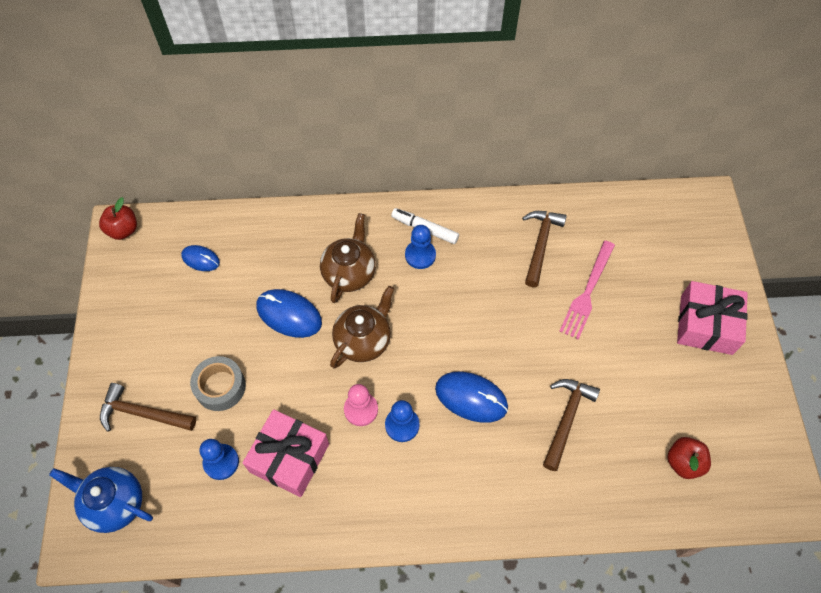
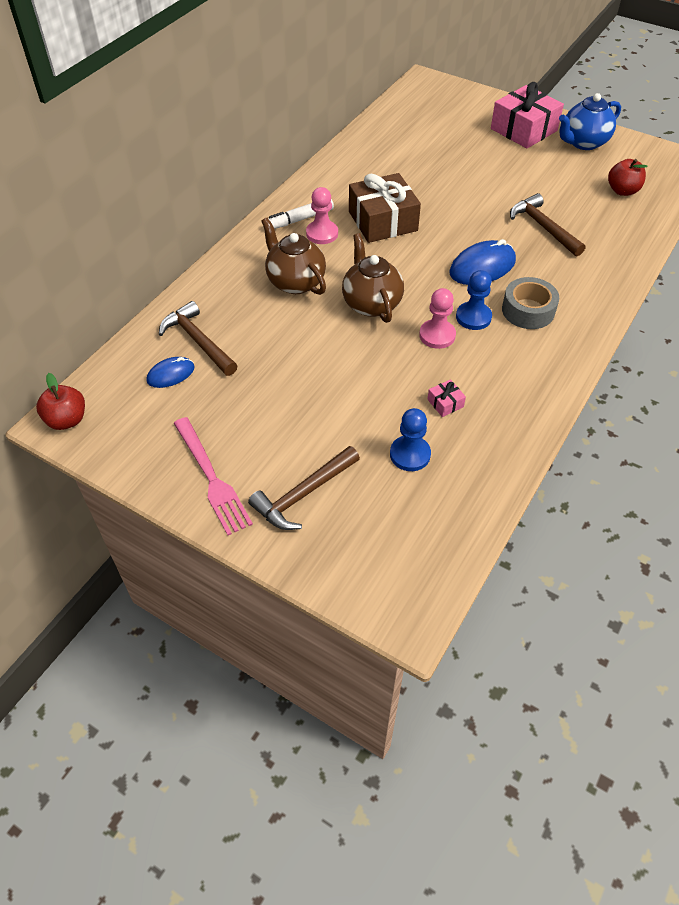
camera: 55 degrees left, 10 degrees down
(115, 503) = (387, 561): blue teapot -> blue teapot (583, 143)
(220, 387) = (328, 420): grey tape -> grey tape (528, 310)
(289, 314) = (297, 339): blue mouse -> none
(289, 458) = (445, 403): pink gift -> pink gift, size x0.40
(420, 255) = (322, 234): blue pawn -> pink pawn
(471, 288) = (383, 221): none -> brown gift
(540, 244) = (380, 169): brown hammer -> brown hammer (198, 341)
(587, 293) = (446, 167): pink fork -> pink fork (212, 479)

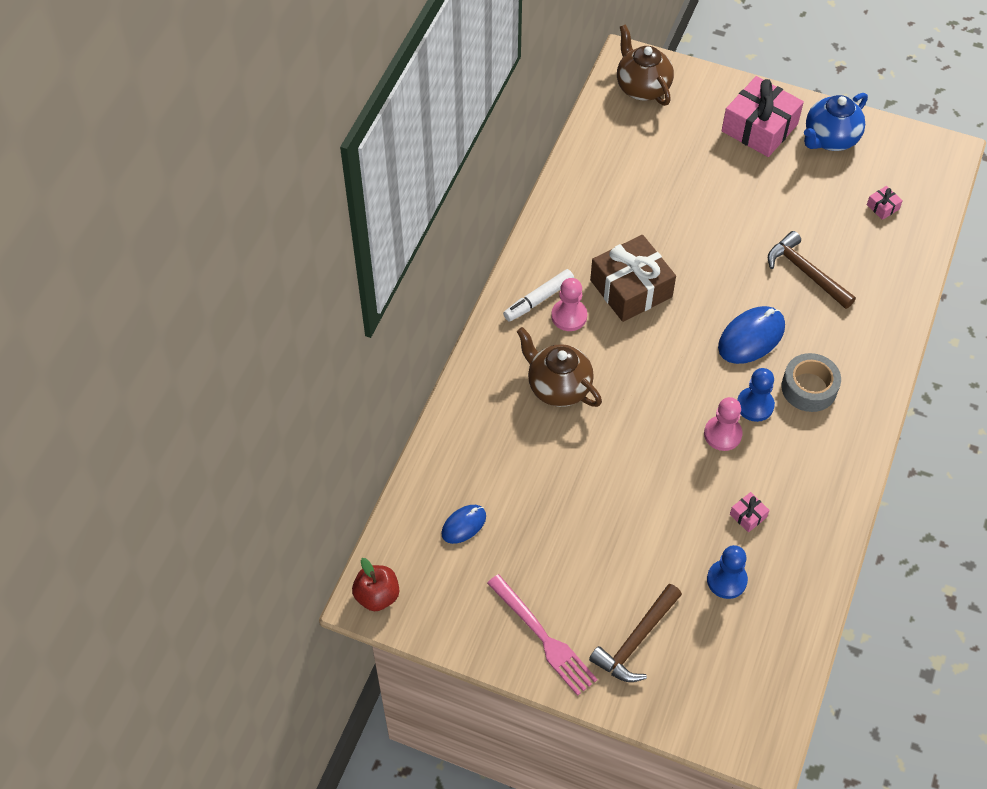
camera: 10 degrees left, 5 degrees up
(198, 341) = (479, 479): brown hammer -> none
(371, 303) = (645, 404): brown teapot -> brown teapot (642, 87)
(622, 191) = (882, 207): red apple -> pink gift

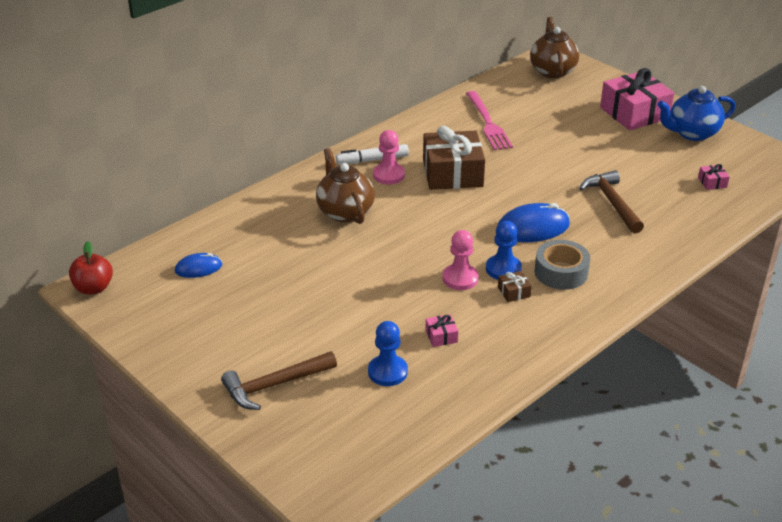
camera: 25 degrees right, 20 degrees down
(544, 638) = (199, 357): pink fork -> pink fork (488, 123)
(781, 431) = (513, 292): none -> brown gift

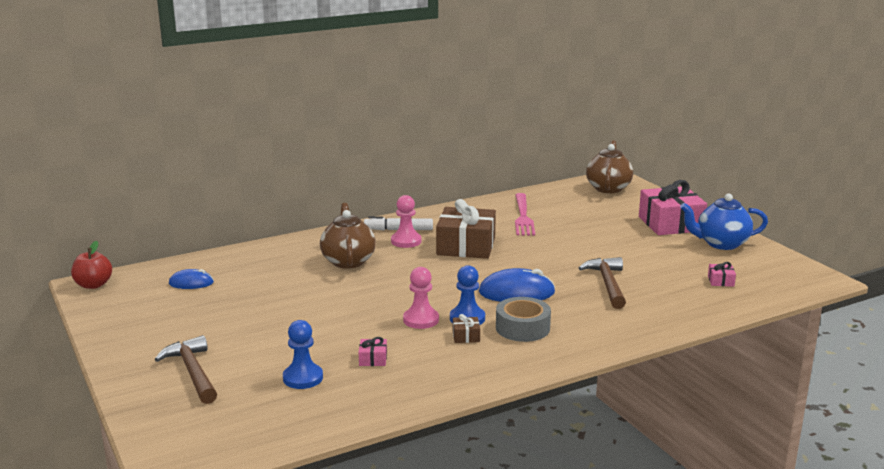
camera: 15 degrees right, 15 degrees down
(275, 385) = (193, 372): brown hammer -> brown hammer turned 75 degrees clockwise

